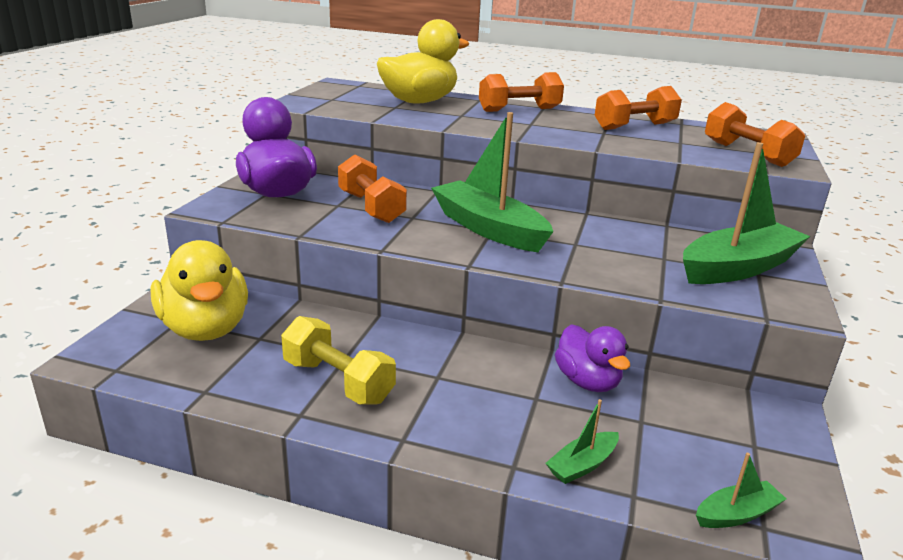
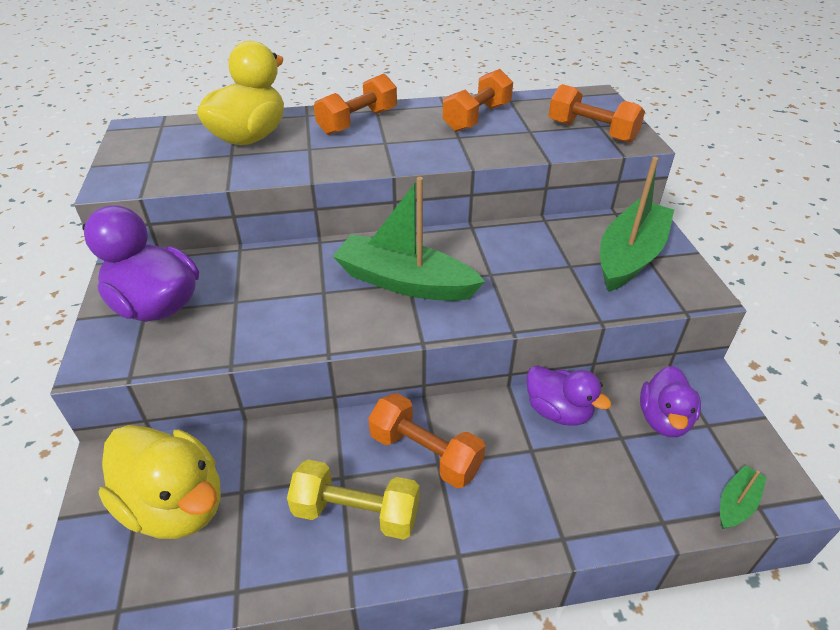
camera: 25 degrees left, 15 degrees up
(371, 207) = (273, 292): orange dumbbell -> orange dumbbell (425, 453)
(582, 465) = (610, 509): green boat -> none
(702, 424) = (663, 419): none -> purple duck

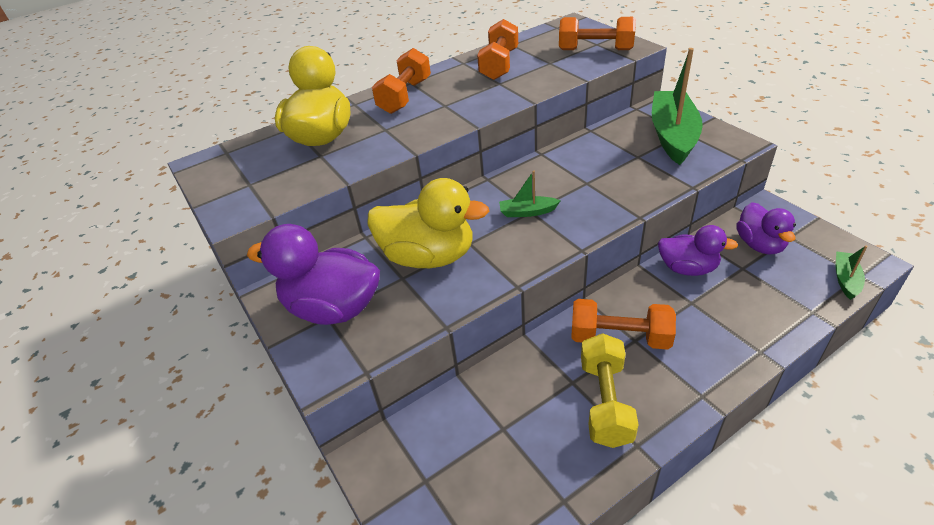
camera: 20 degrees left, 0 degrees up
(175, 505) = (457, 464): yellow duck -> yellow duck (429, 256)
(356, 513) = (605, 402): yellow dumbbell -> yellow dumbbell turned 75 degrees counterclockwise
(404, 282) = (527, 212): green boat -> green boat, size x0.45

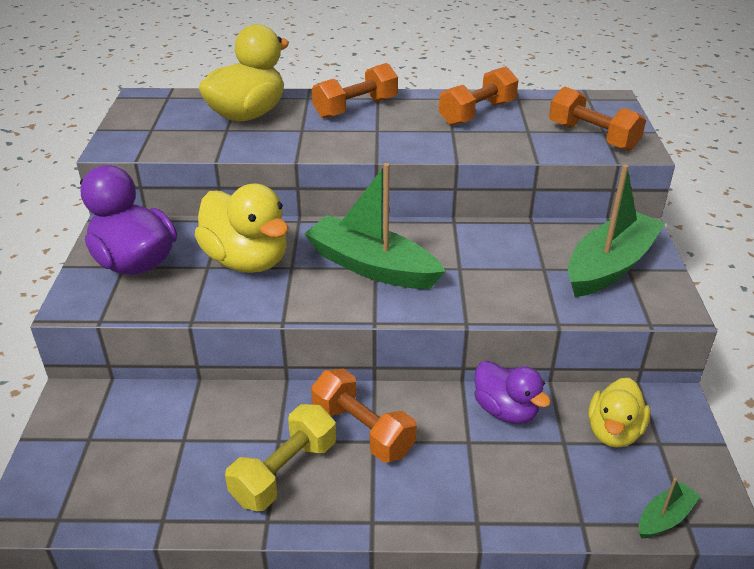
camera: 30 degrees right, 5 degrees down
(527, 212) = (372, 266): green boat -> green boat, size x2.20
(759, 245) = (613, 432): purple duck -> yellow duck

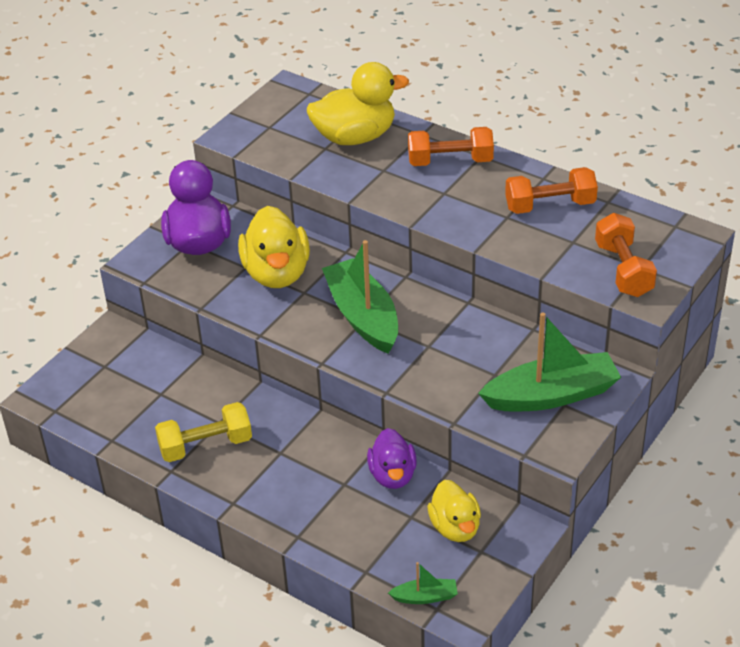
camera: 35 degrees right, 5 degrees up
(362, 430) = (279, 442): orange dumbbell -> none
(613, 432) = (455, 527): yellow duck -> yellow duck turned 75 degrees counterclockwise

